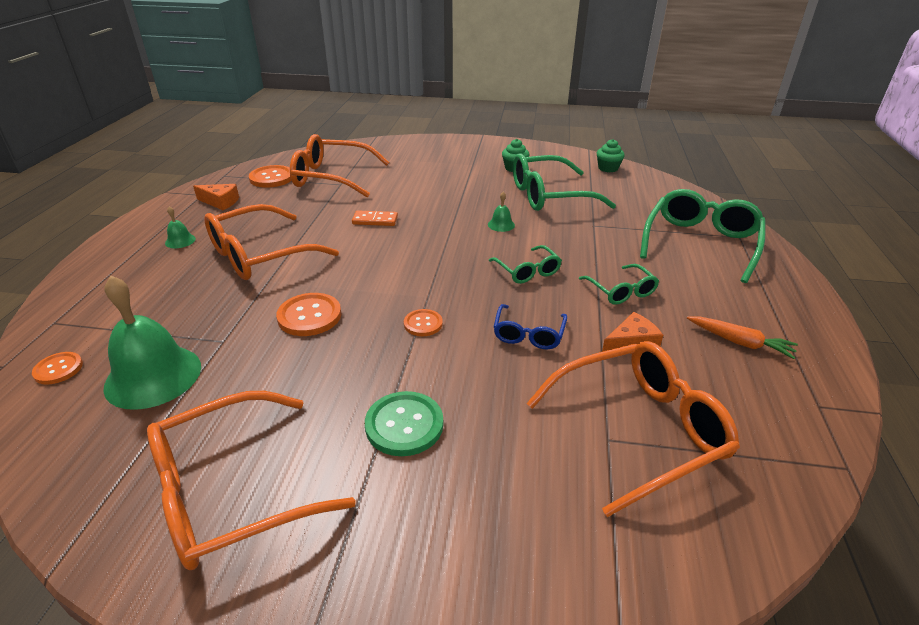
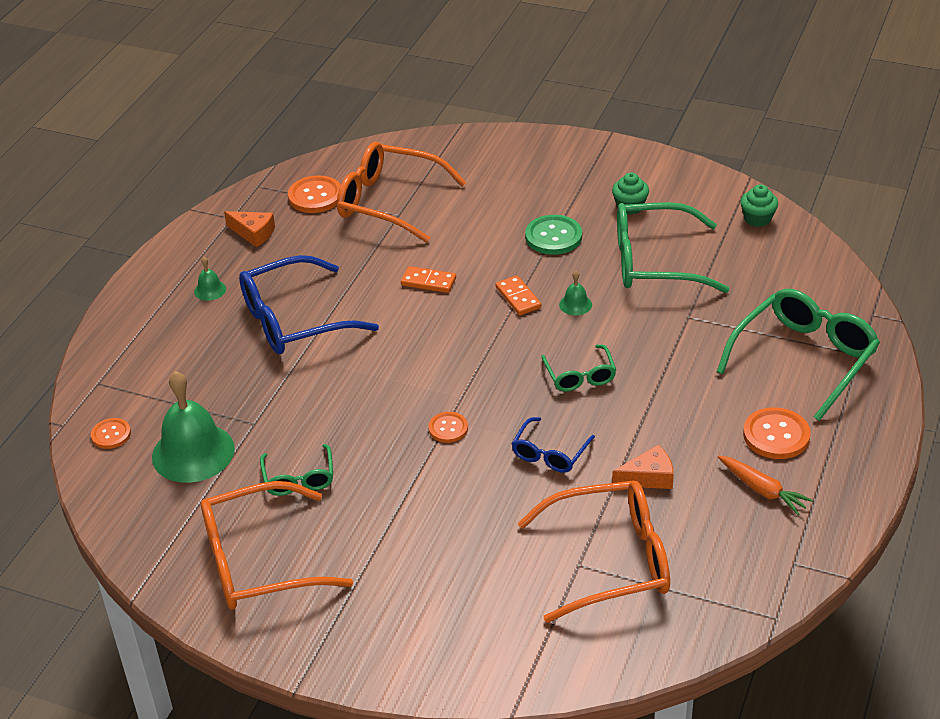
camera: 15 degrees right, 5 degrees up
(259, 255) = (294, 320): orange glasses -> blue glasses
(309, 316) = (338, 405): orange button -> orange button (776, 435)
(404, 425) = (405, 527): green button -> green button (553, 237)
(453, 224) = (518, 297): none -> orange domino
(621, 291) = (672, 414): green glasses -> green glasses (299, 479)

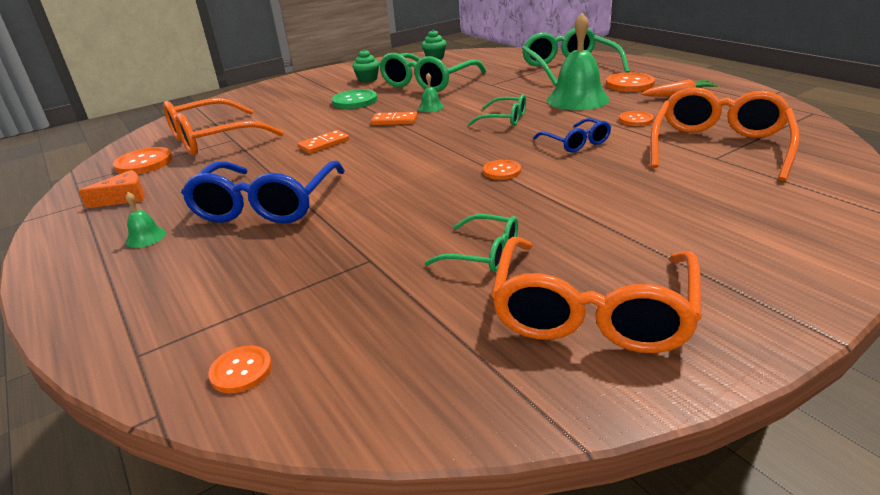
camera: 55 degrees left, 10 degrees down
(193, 452) = (360, 311): green bell -> green bell (577, 99)
(649, 477) = (635, 120): orange cheese -> orange button

